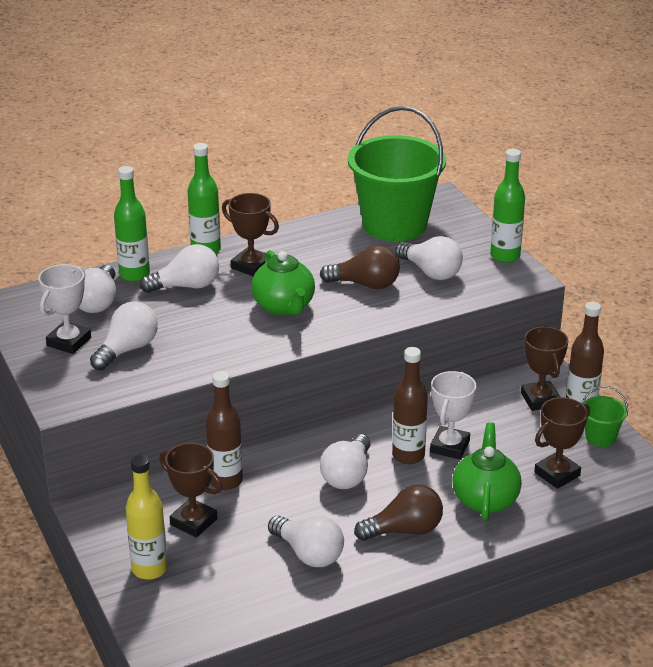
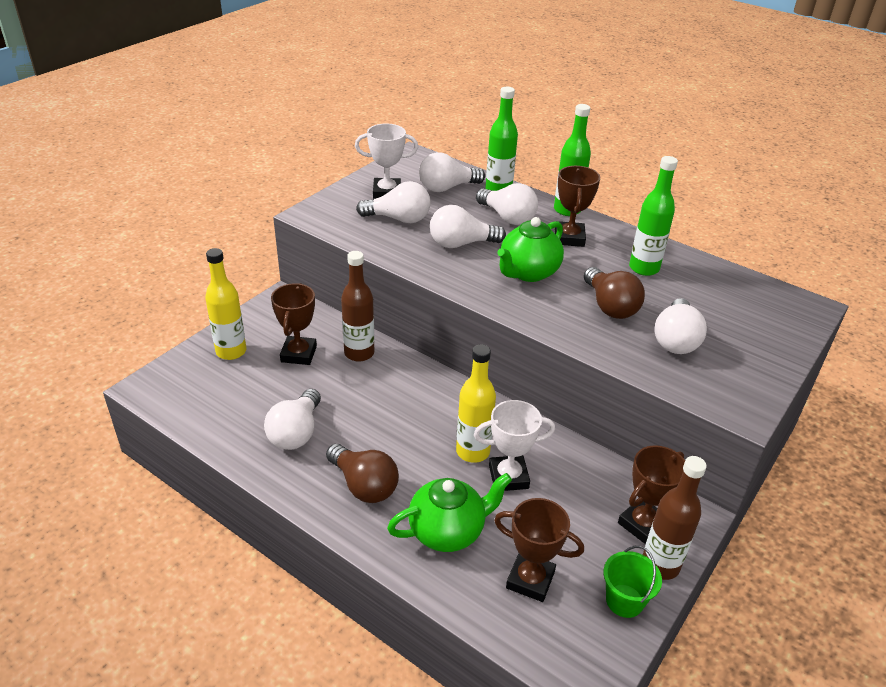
camera: 60 degrees right, 5 degrees up
(347, 475) = (415, 421): white light bulb -> white light bulb (461, 244)
(394, 224) = (727, 293): green bucket -> none
(408, 455) = (472, 451): brown bottle -> yellow bottle
(505, 256) = (763, 382): green bottle -> green bottle (644, 268)

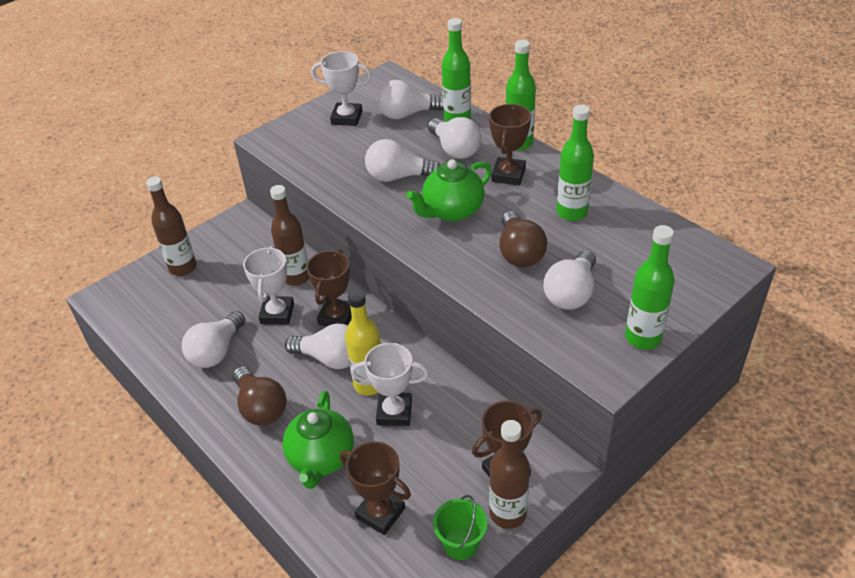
camera: 15 degrees right, 5 degrees up
(231, 351) = (183, 268): yellow bottle -> brown bottle
(298, 354) = (241, 274): brown trophy -> brown trophy (337, 317)
(350, 390) = (277, 313): none -> white trophy
(398, 219) = (348, 147): white light bulb -> white light bulb (329, 358)
(448, 531) = (321, 458): green teapot -> green teapot turned 105 degrees clockwise
(760, 375) = (643, 338): none -> green bottle

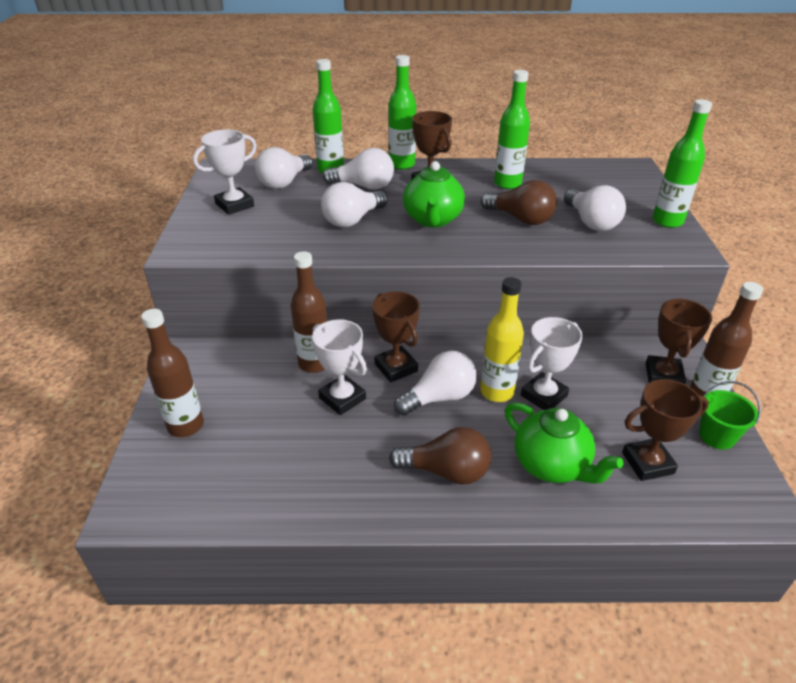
camera: 50 degrees left, 5 degrees down
(217, 351) = (335, 463): white light bulb -> none

